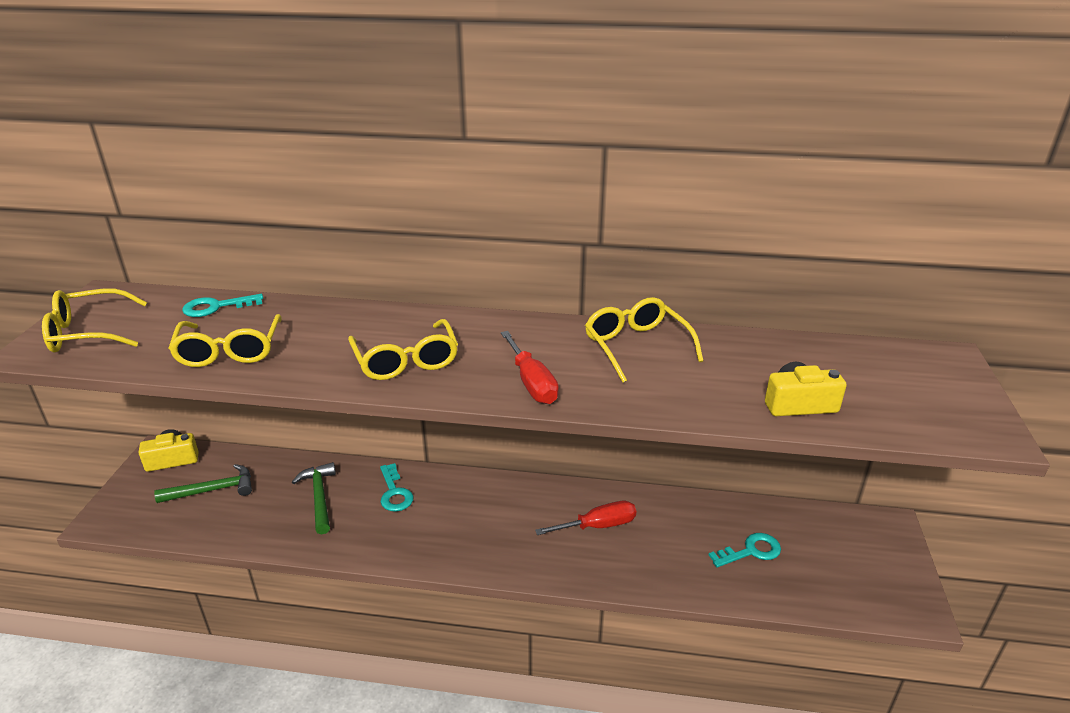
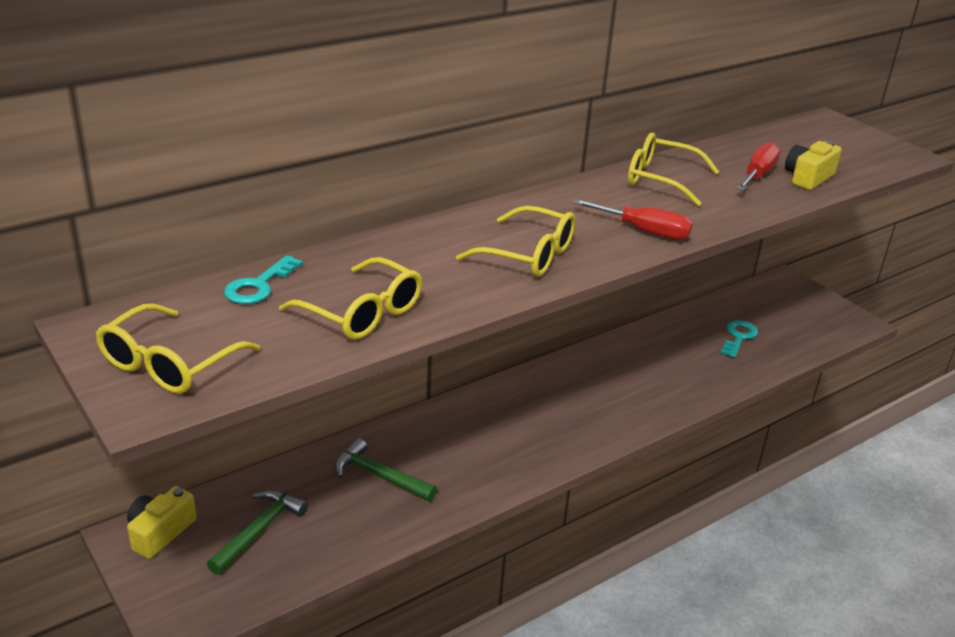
camera: 45 degrees left, 0 degrees up
(394, 493) = (441, 435): turquoise key -> none
(598, 526) = (628, 373): red screwdriver -> red screwdriver (758, 175)

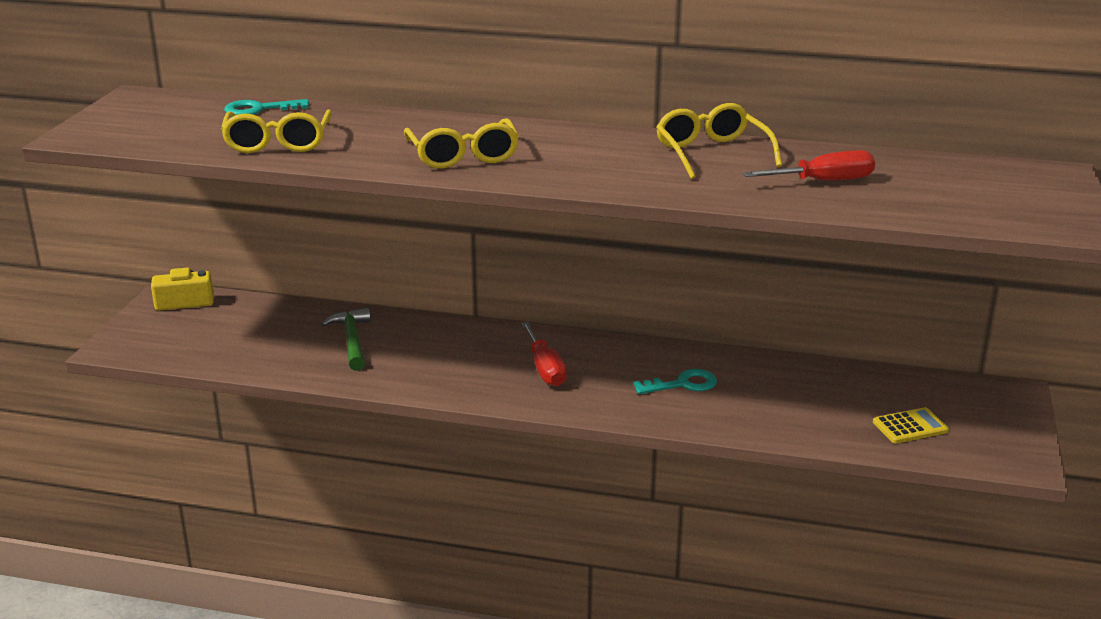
camera: 50 degrees right, 5 degrees down
(169, 364) = (129, 125): yellow glasses -> none
(259, 530) = (232, 329): green hammer -> none
(644, 231) = (594, 176): red screwdriver -> red screwdriver (545, 369)
(738, 337) = (843, 407): turquoise key -> turquoise key (683, 384)
(785, 331) = (910, 426): none -> yellow calculator
(808, 178) = (874, 200): yellow camera -> none

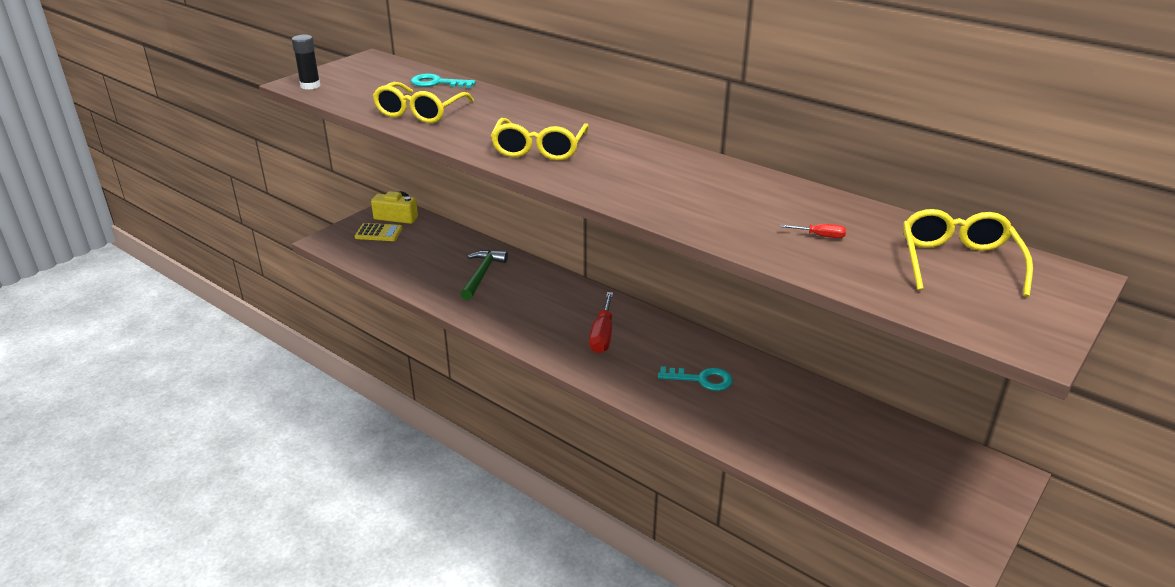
camera: 25 degrees right, 5 degrees up
(96, 137) = (310, 86): none -> black glue stick
(712, 153) = (744, 187): yellow glasses -> yellow glasses (958, 262)
(824, 181) = (820, 236): red screwdriver -> red screwdriver, size x0.49
(910, 426) = (875, 479): yellow calculator -> yellow calculator (378, 233)

